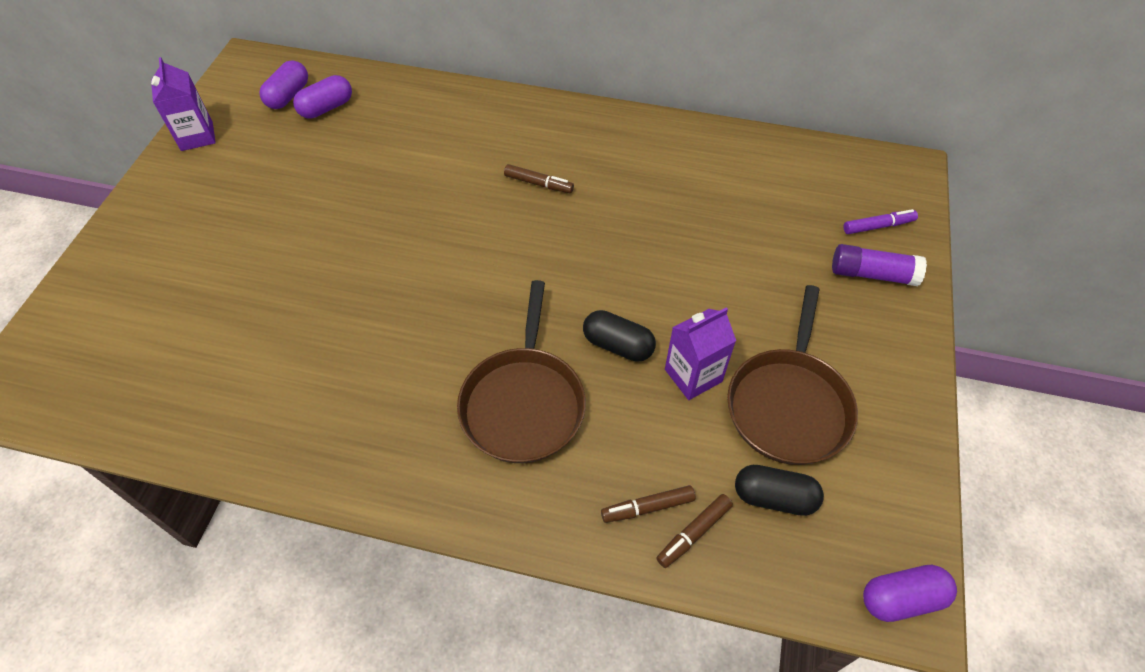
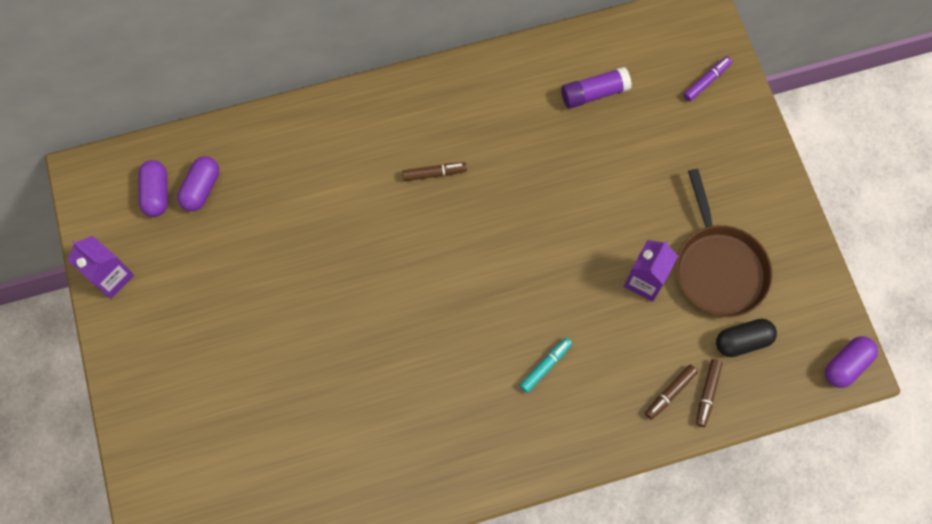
camera: 30 degrees left, 15 degrees up
(523, 403) = (545, 366): brown pan -> turquoise marker
(618, 345) = (581, 285): black capsule -> none
(872, 274) = (722, 128): purple glue stick -> purple glue stick (594, 93)

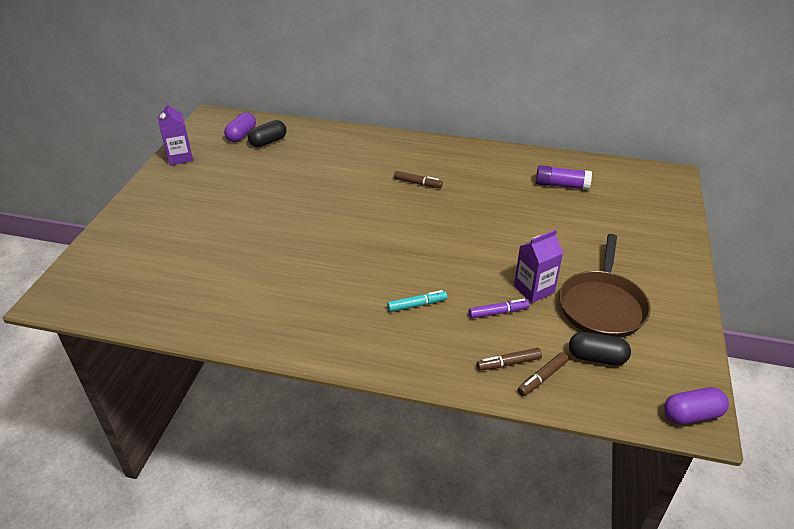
camera: 30 degrees right, 30 degrees down
(201, 189) = (268, 142): purple capsule -> black capsule
(706, 81) = (654, 207): purple marker -> purple marker (498, 312)

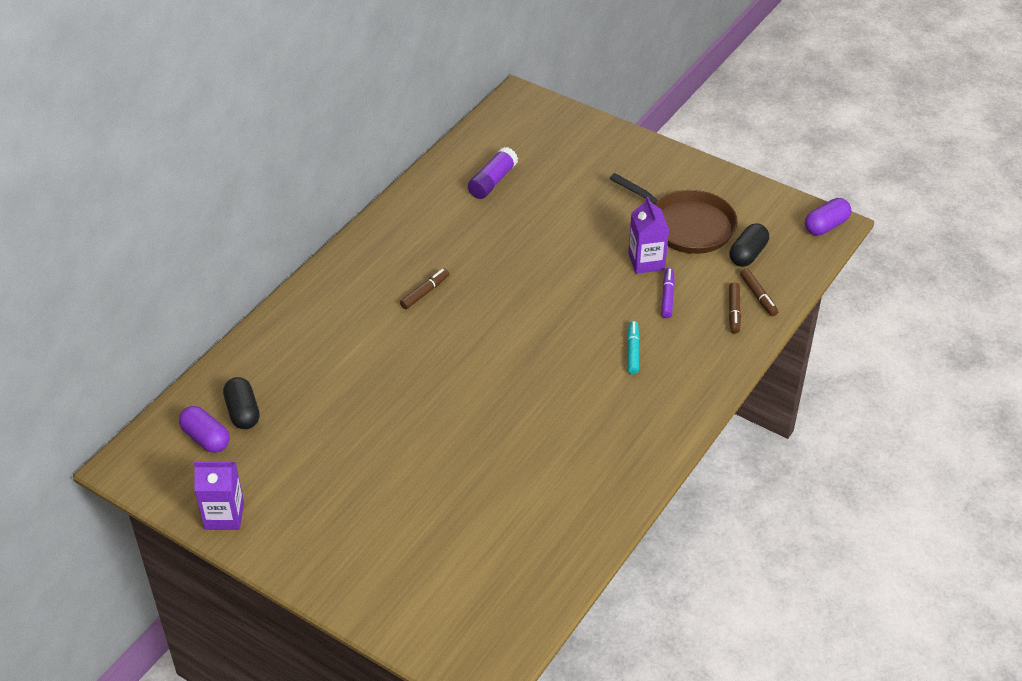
camera: 70 degrees left, 5 degrees up
(691, 415) = (826, 226): purple capsule -> purple capsule turned 45 degrees clockwise

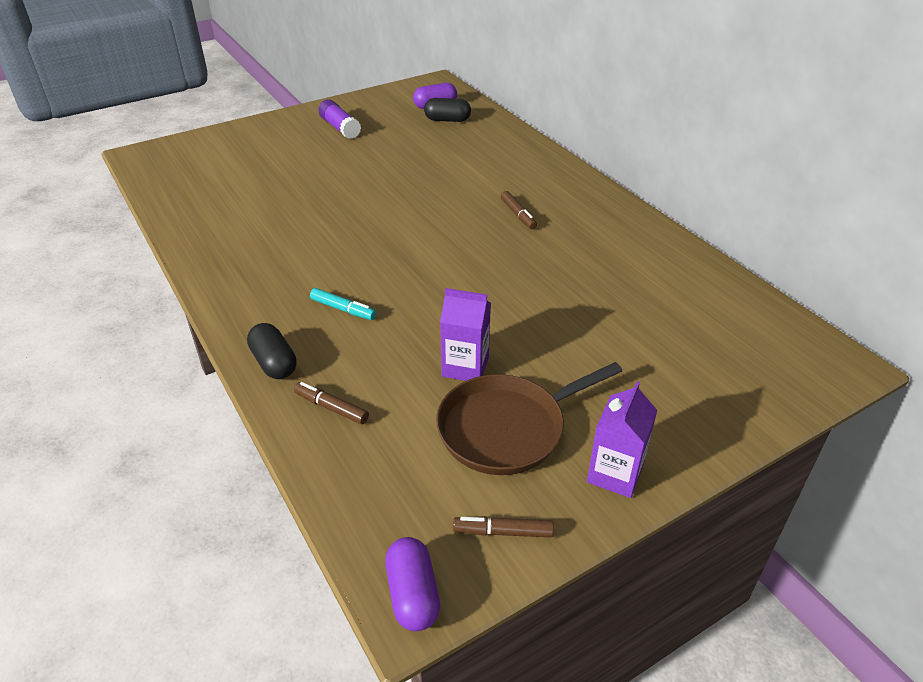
camera: 115 degrees right, 5 degrees down
(224, 515) = (363, 102): purple carton -> purple carton (615, 474)
(492, 181) = (670, 296): purple glue stick -> purple glue stick (340, 128)
(667, 297) = (397, 362): purple marker -> none
(747, 254) = (416, 466): black capsule -> black capsule (274, 363)
(758, 296) = (337, 442): brown marker -> brown marker (503, 532)

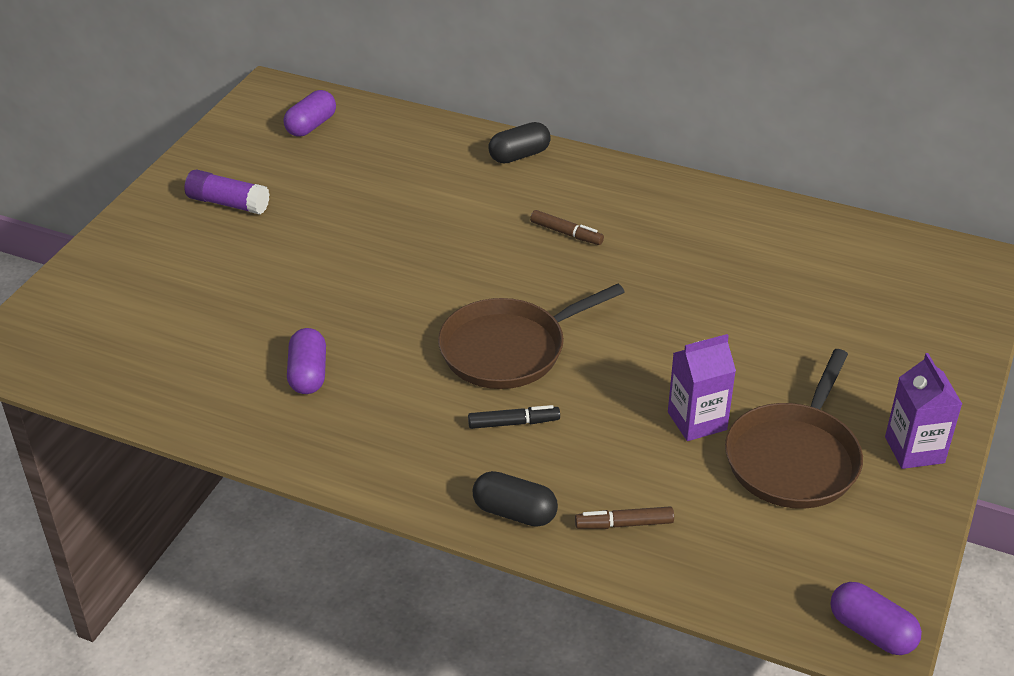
camera: 35 degrees left, 0 degrees up
(265, 229) = (308, 374): none -> purple capsule
(343, 309) = (513, 423): turquoise marker -> black marker
(395, 265) = (508, 349): none -> brown pan
(447, 120) = (350, 141): black capsule -> black capsule (519, 155)
(503, 532) = (883, 545): brown marker -> none

